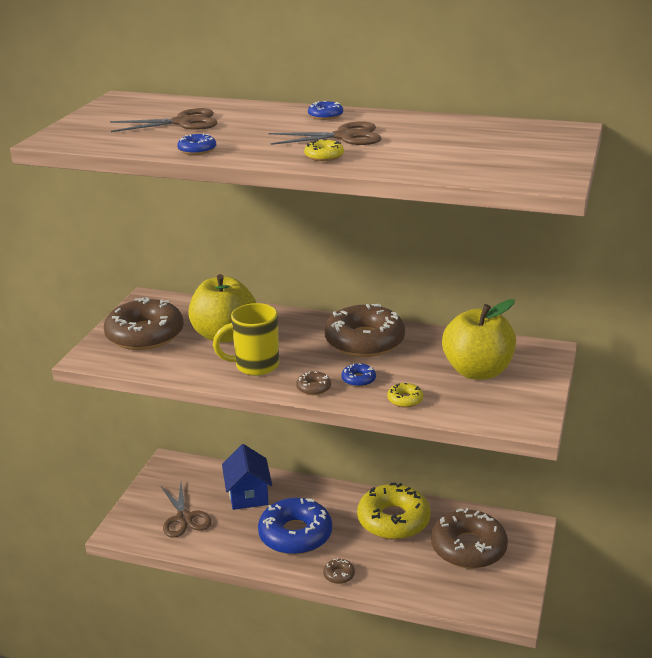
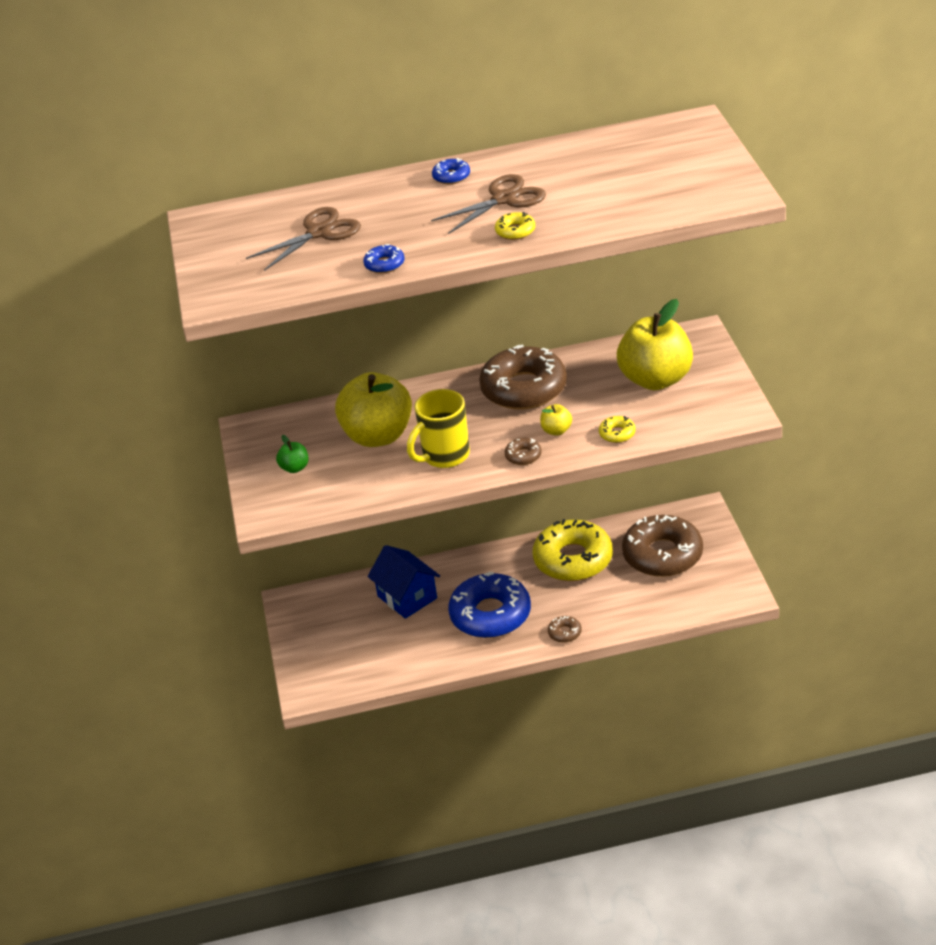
camera: 25 degrees left, 10 degrees up
(145, 335) = (295, 468): brown donut -> green apple
(184, 518) = (363, 649): brown scissors -> none
(358, 379) = (556, 431): blue donut -> yellow apple

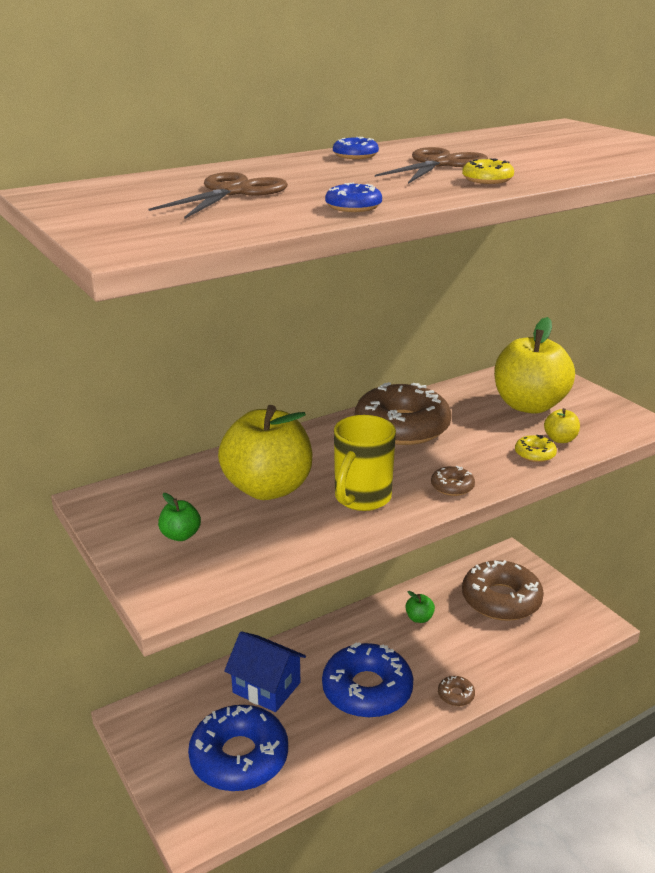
camera: 25 degrees left, 10 degrees down
(361, 648) = (239, 757): none -> blue donut
(556, 431) = (468, 459): yellow apple -> yellow apple (560, 439)
(573, 559) = (419, 618): yellow donut -> green apple

